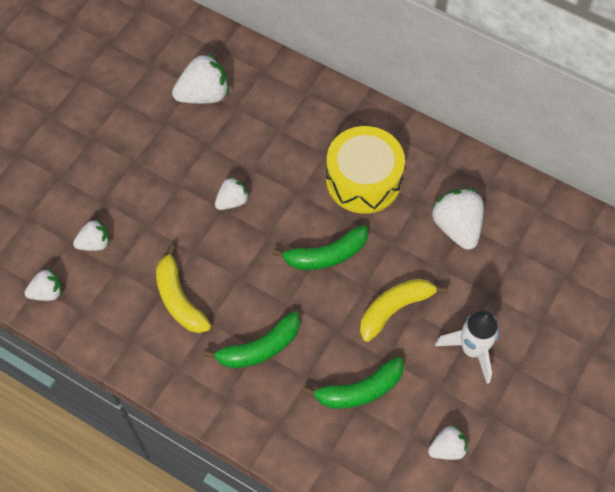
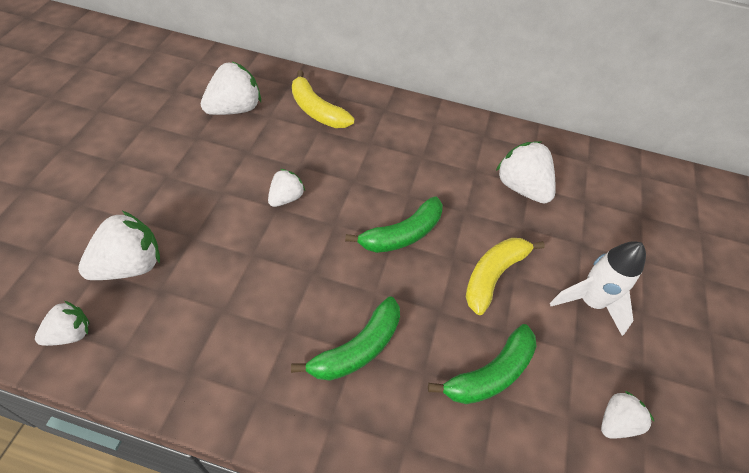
camera: 20 degrees left, 10 degrees down
(94, 243) = (130, 266): white strawberry -> white strawberry, size x1.68
(179, 299) = (246, 310): yellow banana -> yellow banana (317, 110)
(363, 180) = (416, 160): yellow drum -> none

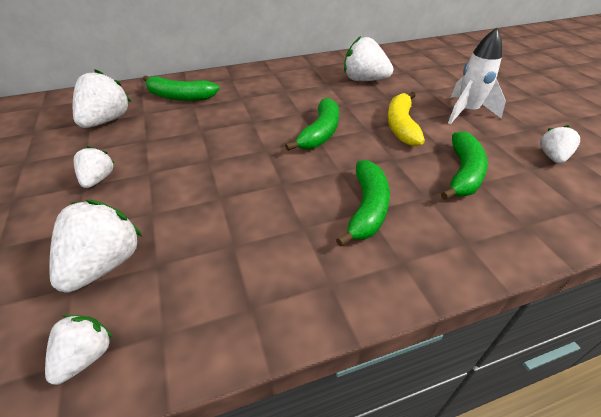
camera: 30 degrees left, 10 degrees down
(286, 198) = (210, 152): white strawberry -> white strawberry (98, 179)
(317, 110) = (180, 96): yellow banana -> green banana

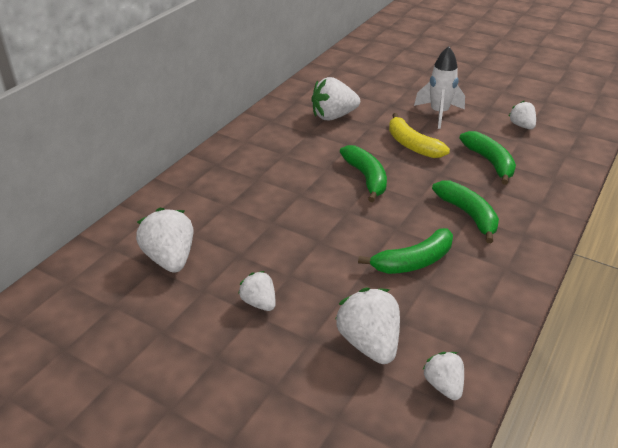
camera: 40 degrees left, 5 degrees down
(180, 96) = (199, 203): green banana -> green banana (413, 261)

